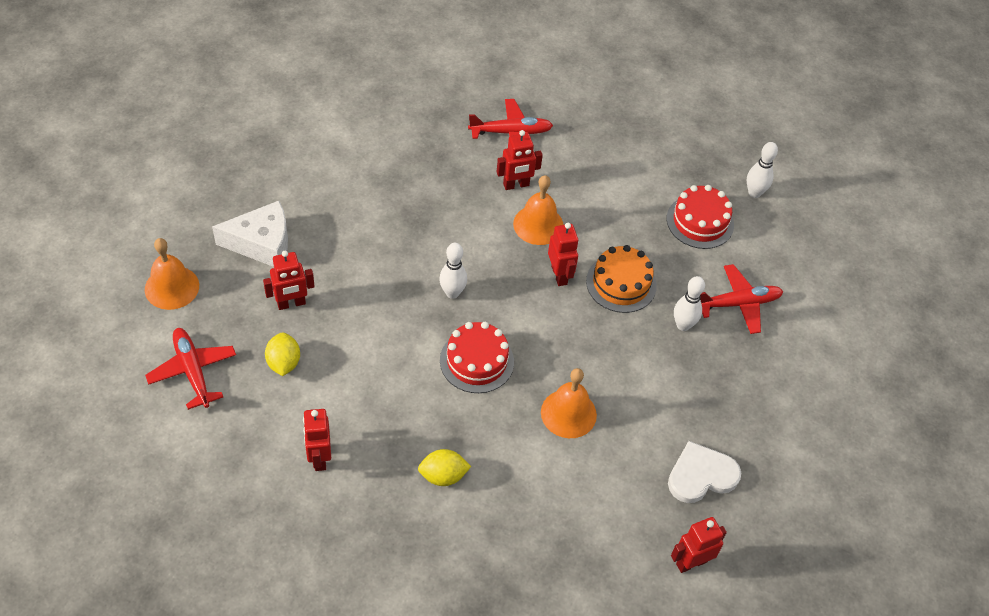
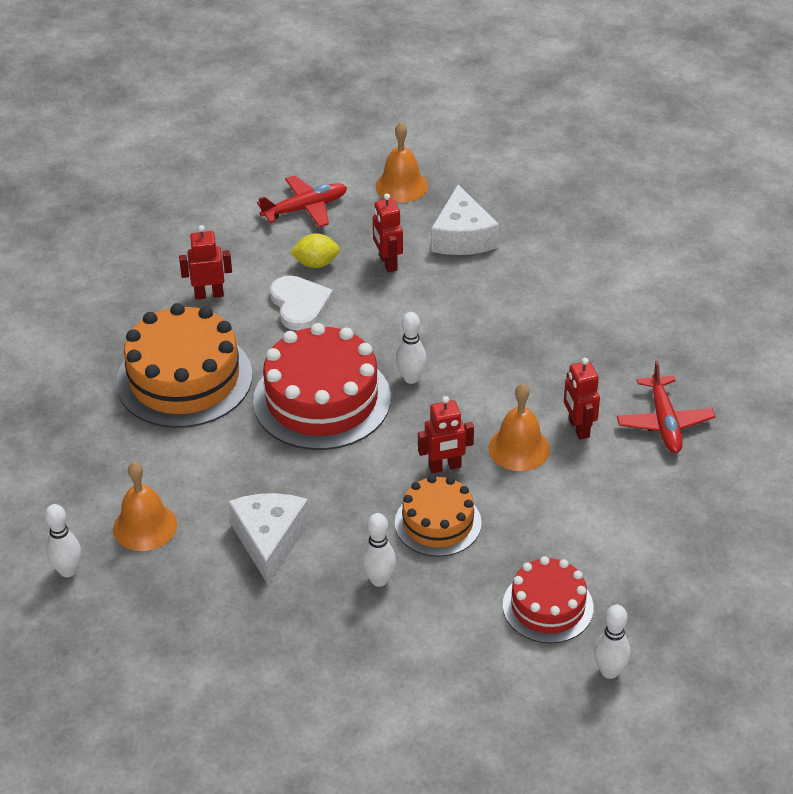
camera: 95 degrees right, 10 degrees down
(443, 476) = (184, 378): yellow lemon -> orange cake
(477, 361) = (322, 399): red cake -> red cake, size x1.70
(568, 413) = (255, 473): orange bell -> orange bell (145, 526)
(646, 402) = (269, 540): none -> white cheese
(691, 562) = (68, 571): red robot -> white bowling pin
(701, 475) = (172, 585): white heart -> white heart (300, 305)
(738, 304) = (416, 638): red plane -> none

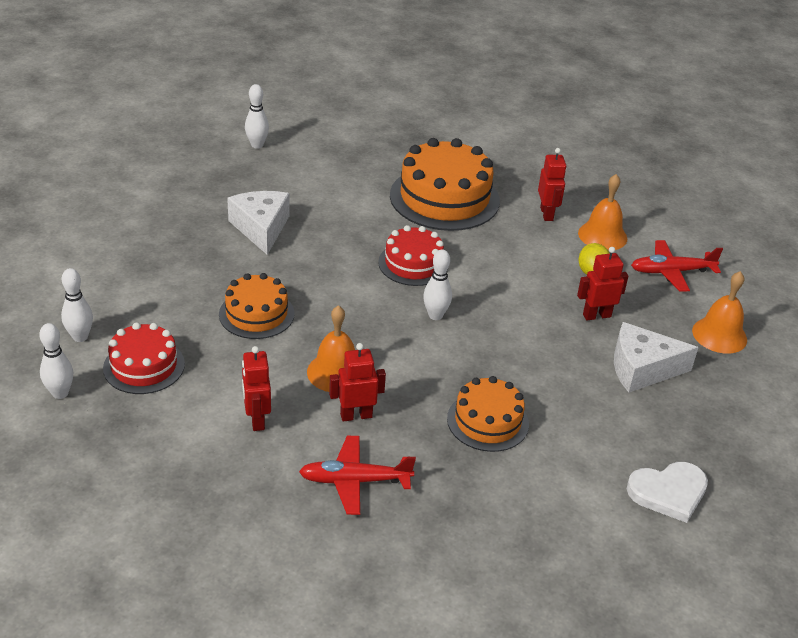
camera: 90 degrees right, 5 degrees down
(145, 526) = (290, 176): orange bell -> orange bell (602, 236)
(269, 540) = (261, 228): white cheese -> white cheese turned 105 degrees counterclockwise
(300, 305) = (534, 260): white heart -> white heart (668, 492)
(305, 208) = (671, 272): red plane -> red plane turned 105 degrees clockwise
(322, 399) = (413, 264): red cake -> red cake, size x0.59
(379, 580) = (204, 277): white bowling pin -> white bowling pin (80, 337)
(445, 467) = (321, 324): red robot -> red robot (257, 420)
(561, 337) = (487, 421): none -> orange cake

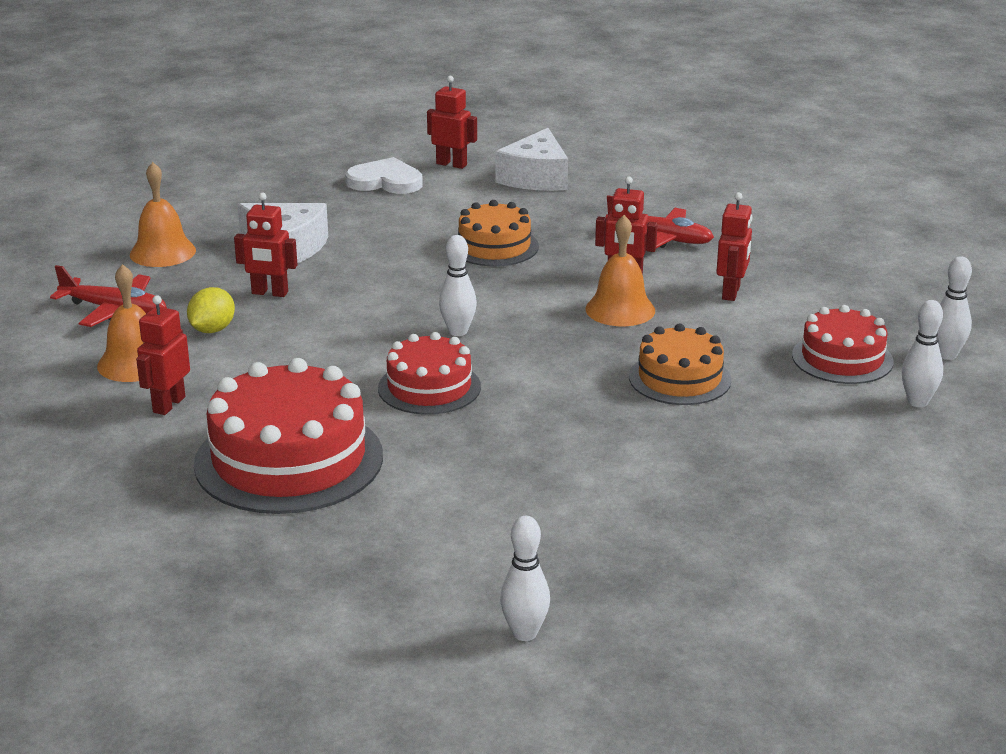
camera: 150 degrees left, 10 degrees down
(261, 228) = (611, 479): white cheese -> white cheese (536, 178)
(444, 198) = (289, 460): orange cake -> red cake
(640, 549) = (451, 164): none -> red robot

